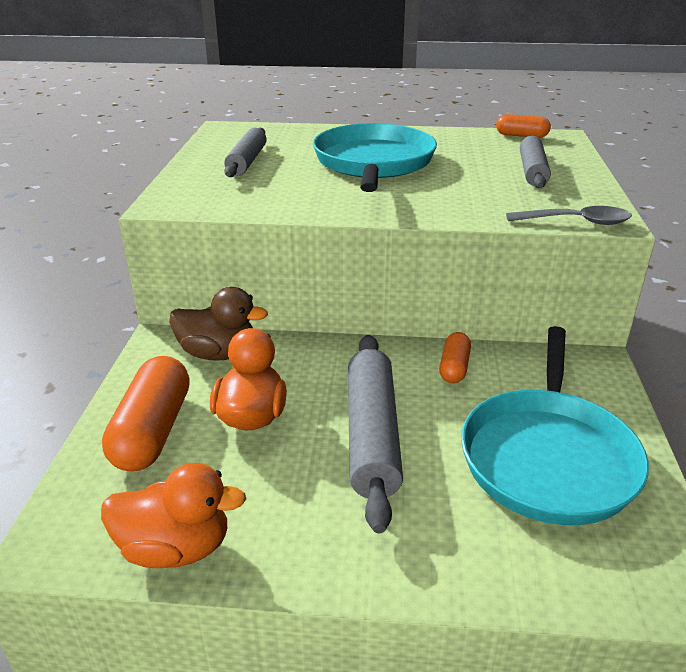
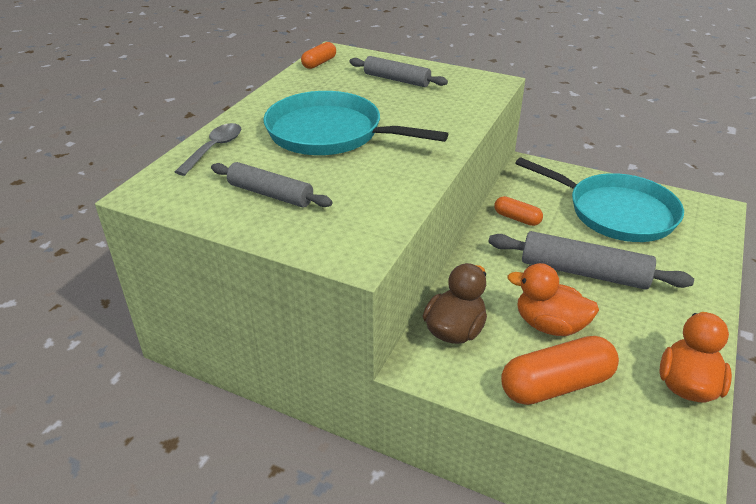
camera: 70 degrees left, 5 degrees up
(153, 431) = (556, 385): orange capsule -> orange capsule turned 45 degrees counterclockwise
(576, 222) = (494, 91): grey spoon -> grey spoon (214, 149)

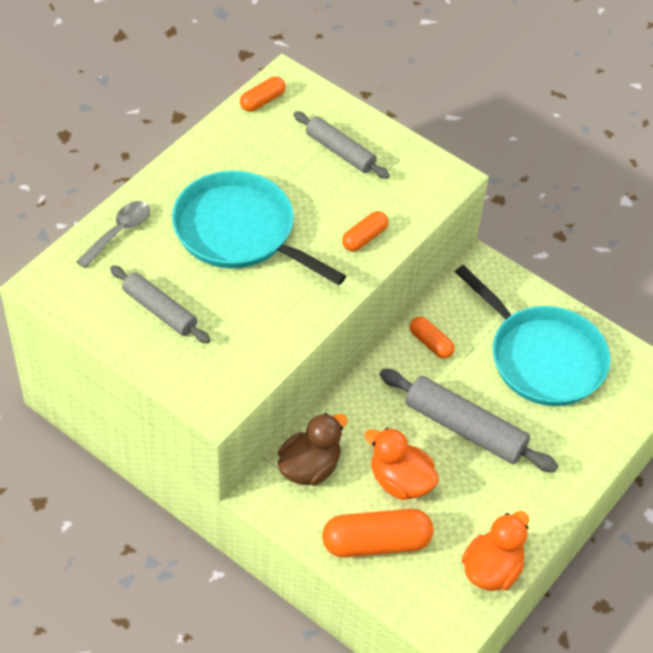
camera: 10 degrees right, 15 degrees up
(445, 122) = (364, 238): none -> orange capsule

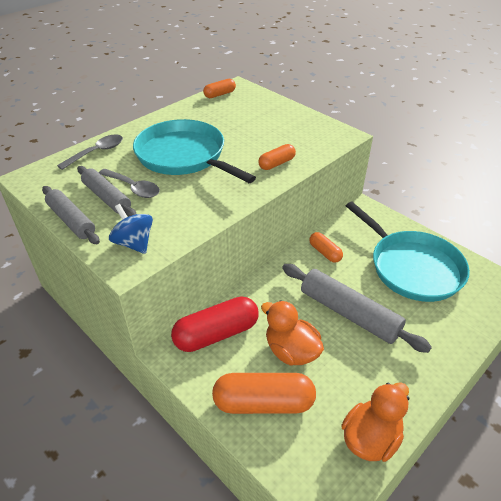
camera: 10 degrees right, 10 degrees down
(188, 292) = (133, 188): none -> grey spoon
(215, 376) = (134, 243): none -> blue spinning top
(310, 467) = (216, 334): brown duck -> red capsule
(340, 151) = (267, 119): grey rolling pin -> grey rolling pin (71, 220)

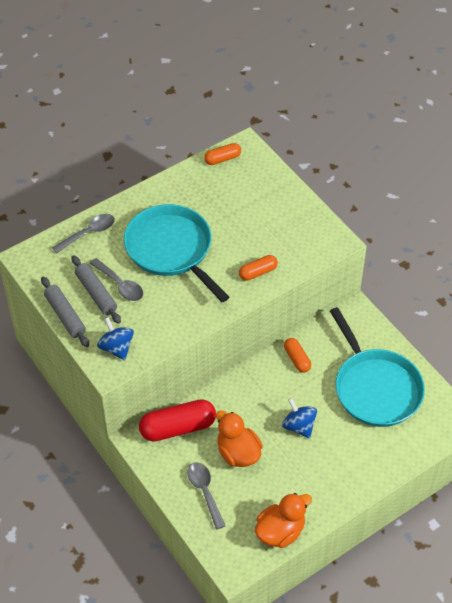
camera: 10 degrees right, 10 degrees up
(263, 403) = (205, 492): orange capsule -> grey spoon
(349, 313) = (299, 426): grey rolling pin -> blue spinning top

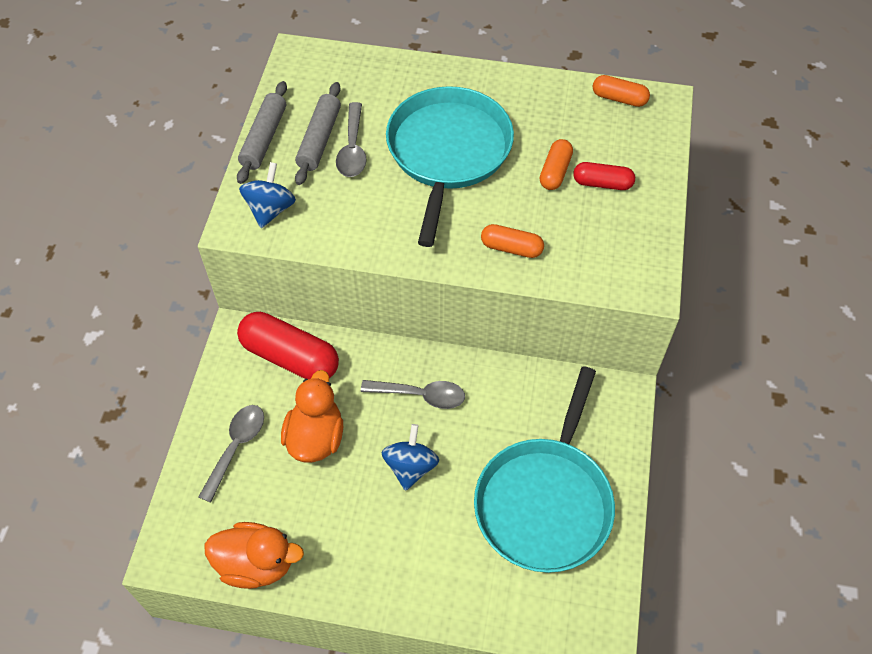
camera: 45 degrees right, 5 degrees up
(88, 233) = (386, 75): grey spoon -> grey spoon (420, 395)
(263, 208) = (602, 183): none -> red capsule
(297, 359) = (494, 392): orange capsule -> orange capsule (555, 172)

